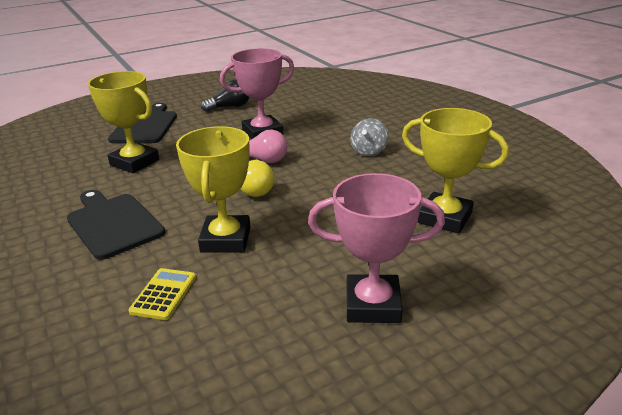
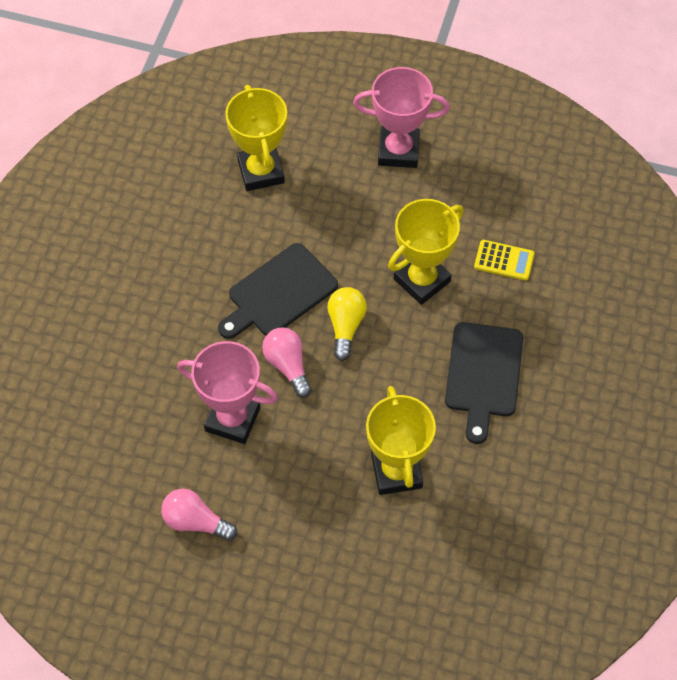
camera: 135 degrees left, 30 degrees up
(145, 126) = (324, 557): black cutting board -> black cutting board (279, 293)
(164, 294) = (504, 260): yellow calculator -> yellow calculator turned 135 degrees counterclockwise
(230, 107) = (195, 521): black light bulb -> pink light bulb
(369, 151) = (191, 293): grey spinning top -> none
(373, 305) = (398, 151): pink trophy -> pink trophy turned 45 degrees counterclockwise

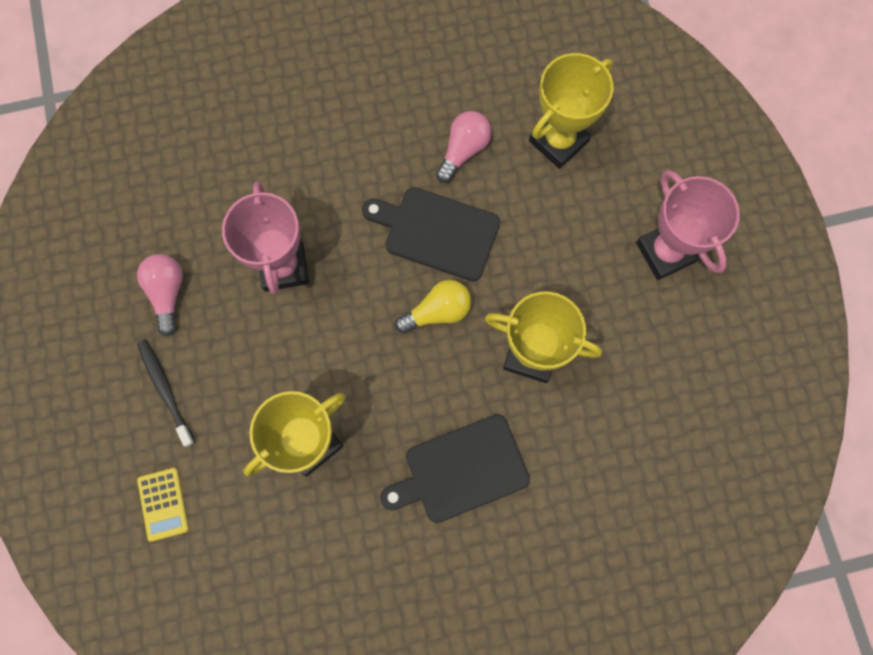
camera: 60 degrees right, 15 degrees up
(282, 563) = (165, 390): none -> black toothbrush
(288, 365) = (365, 283): pink light bulb -> pink light bulb (463, 150)
(504, 260) = (603, 423): yellow calculator -> yellow calculator (163, 504)

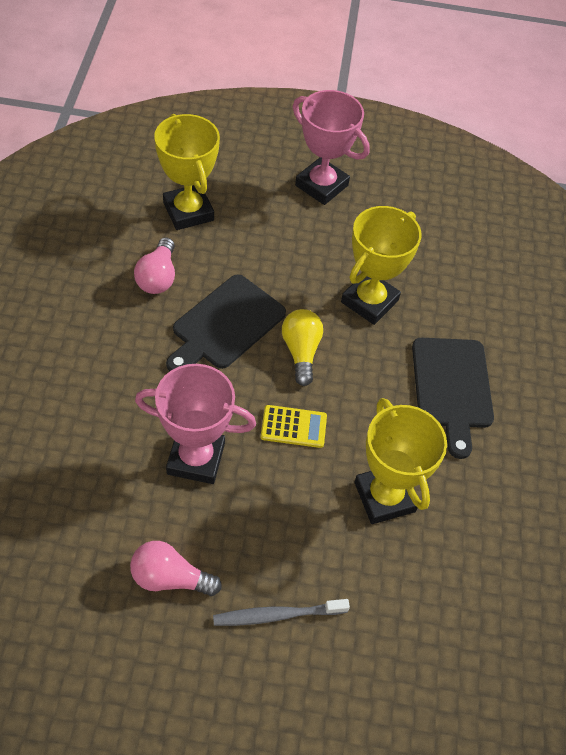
camera: 75 degrees left, 20 degrees down
(163, 504) = (399, 657): yellow calculator -> yellow calculator (293, 427)
(165, 390) = (277, 615): black toothbrush -> grey toothbrush
(463, 150) = (158, 277): pink light bulb -> pink light bulb turned 135 degrees counterclockwise
(665, 252) = (321, 185): pink trophy -> pink trophy turned 45 degrees clockwise

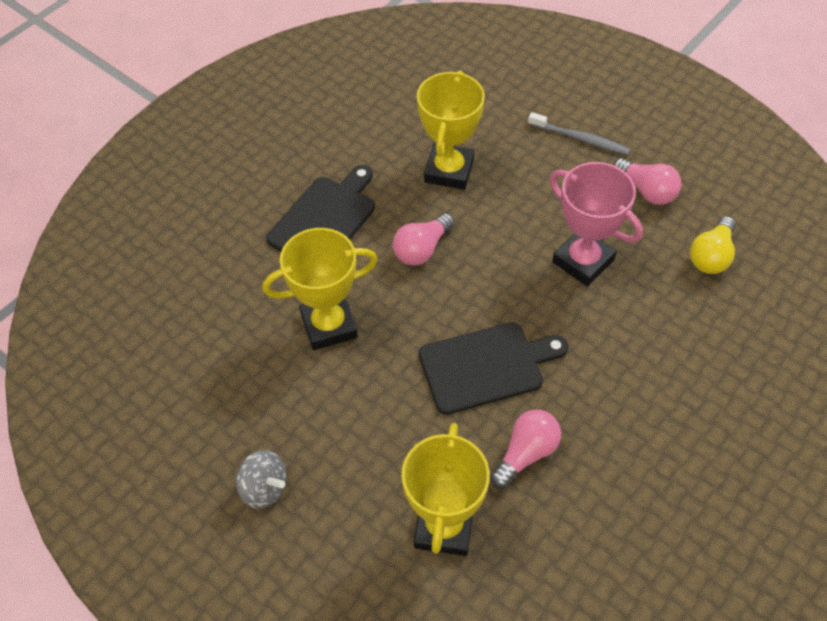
camera: 140 degrees left, 0 degrees up
(293, 427) = (484, 249): yellow calculator -> none
(301, 352) = (432, 308): yellow light bulb -> yellow light bulb (711, 256)
(321, 185) = (264, 488): pink trophy -> grey spinning top
(347, 400) = (422, 249): none -> pink light bulb

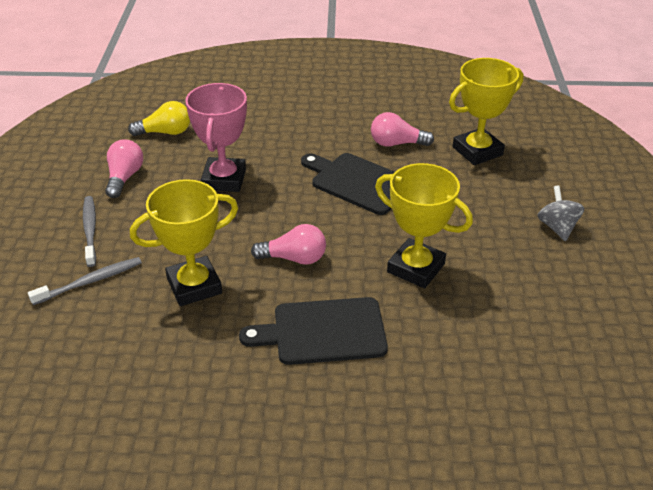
camera: 130 degrees left, 15 degrees down
(511, 116) = (90, 281): none -> grey toothbrush

